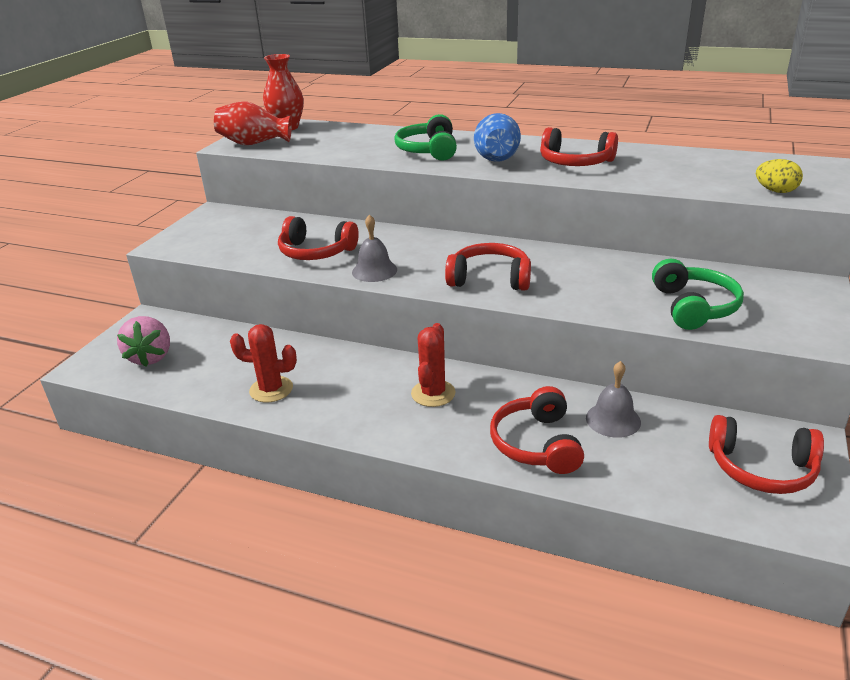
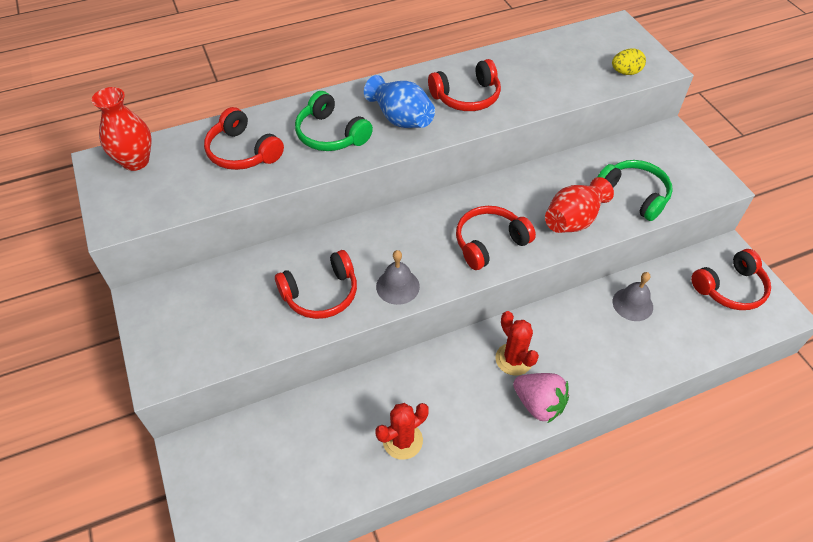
camera: 45 degrees left, 20 degrees up
(151, 357) = (258, 486): pink strawberry -> pink strawberry (538, 404)
(254, 143) = (138, 205): red vase -> red vase (573, 220)
(536, 443) = (616, 355): red headphones -> red headphones (242, 152)

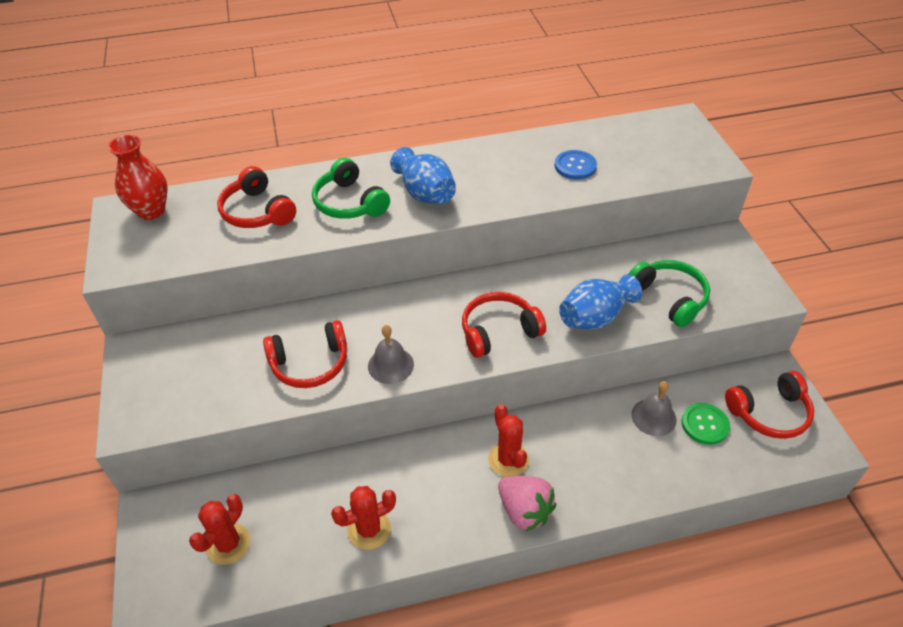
camera: 10 degrees right, 5 degrees down
(274, 473) = (228, 544): none -> red cactus
(467, 97) = (499, 178): red headphones -> none
(533, 79) = (575, 166): none -> blue button
(573, 220) = (595, 317): red vase -> blue vase
(625, 72) = (677, 167): yellow egg -> none
(677, 305) = (704, 424): none -> green button

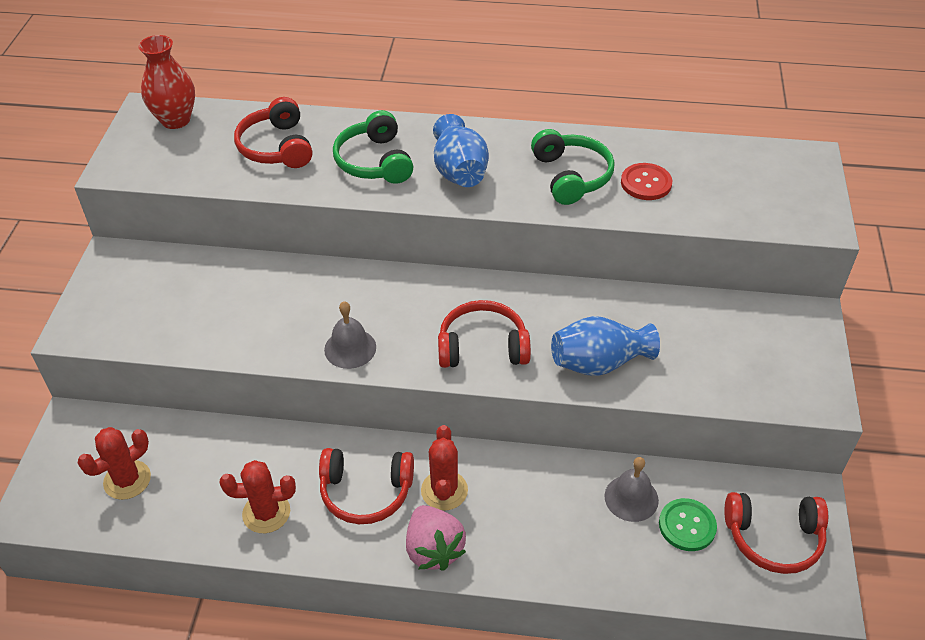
camera: 20 degrees right, 0 degrees up
(310, 364) = (270, 322): red headphones -> red headphones (366, 492)
(575, 166) = (646, 183): blue button -> red button
(669, 297) = (699, 366): green headphones -> green headphones (571, 176)

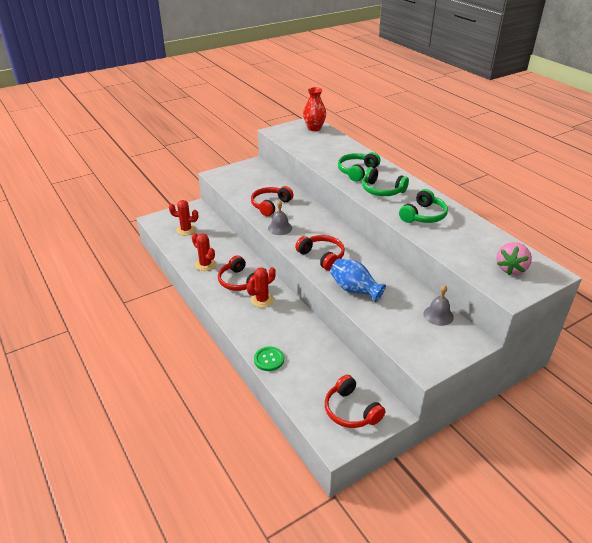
camera: 50 degrees right, 10 degrees down
(276, 147) = (332, 151): red headphones -> red headphones (270, 205)
(433, 549) = (233, 311): pink strawberry -> pink strawberry (511, 269)
(459, 171) = (382, 190): blue vase -> green headphones
(631, 498) = (319, 353): grey bell -> grey bell (438, 315)
(646, 183) = (451, 235): red button -> none
(687, 526) = (324, 378): green button -> green button (269, 359)

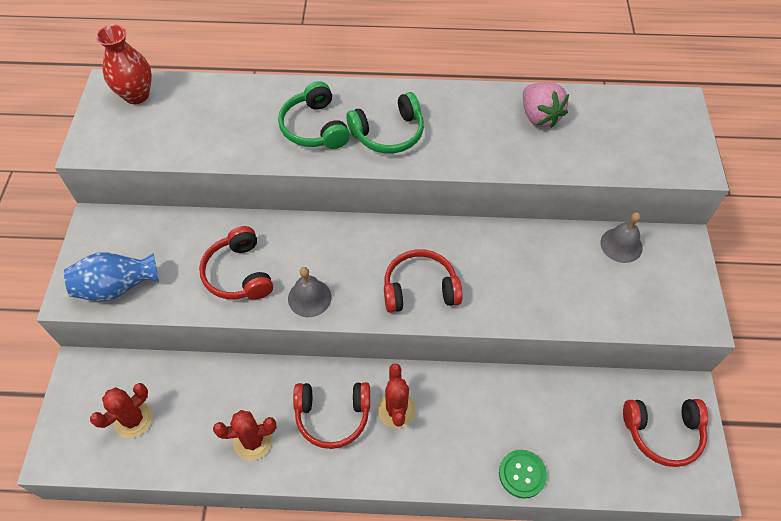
camera: 55 degrees left, 20 degrees up
(354, 290) = (517, 298): blue vase -> blue vase (117, 287)
(423, 215) = (484, 133): green headphones -> none
(511, 269) = (649, 132): pink strawberry -> pink strawberry (539, 116)

